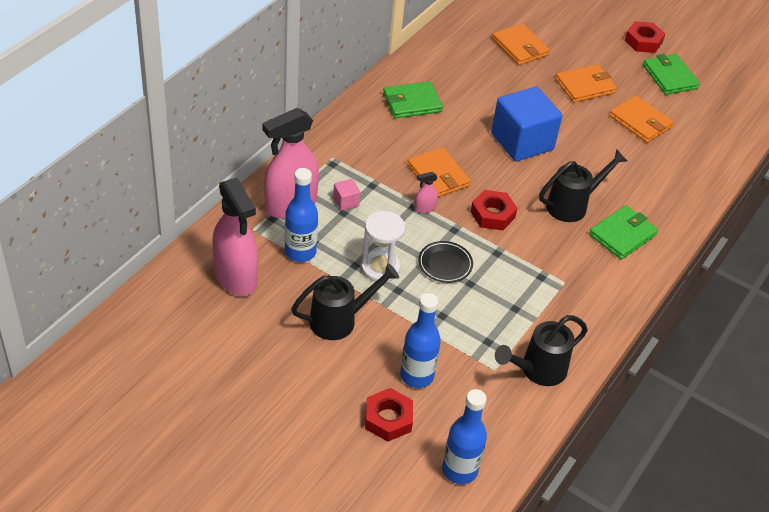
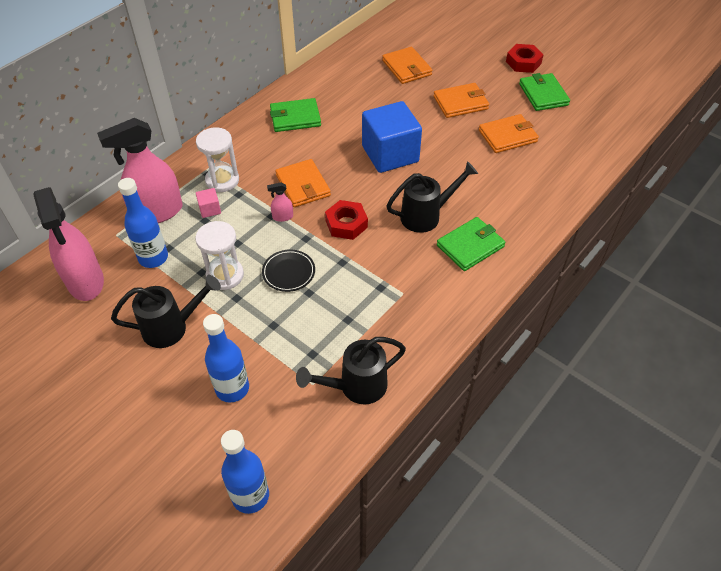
camera: 10 degrees right, 5 degrees up
(351, 171) = (222, 180): none -> white hourglass
(388, 419) = (191, 435): red nut -> none
(640, 122) = (507, 136): orange wallet -> orange wallet turned 75 degrees counterclockwise

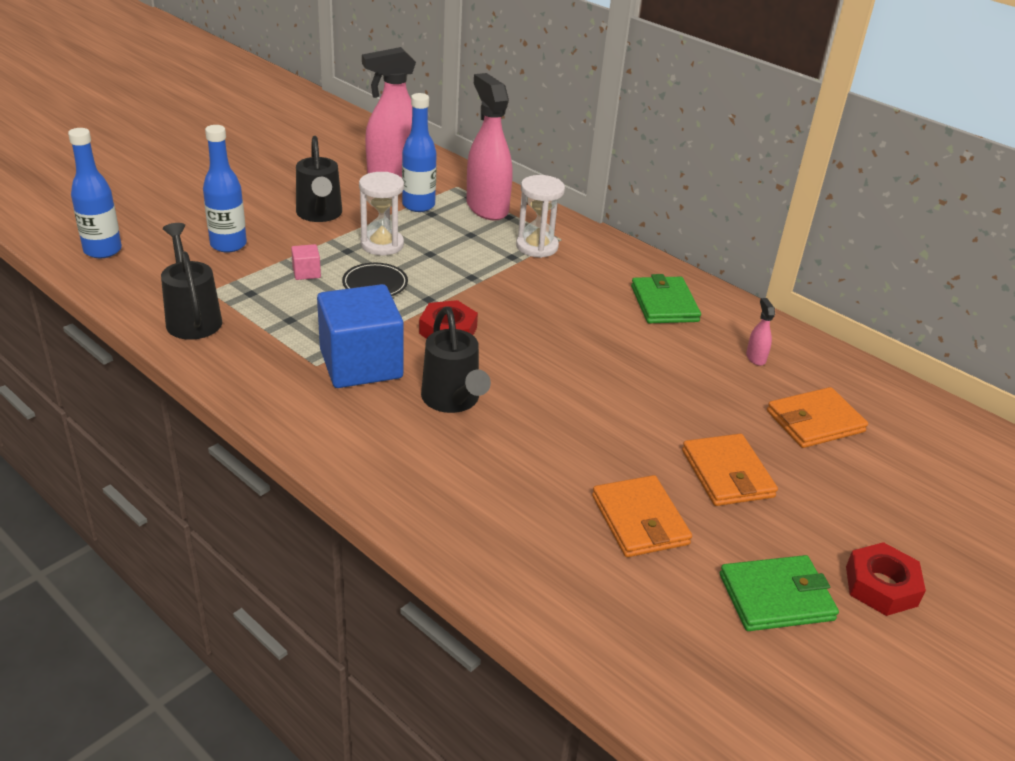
camera: 90 degrees right, 15 degrees down
(210, 209) = (487, 238): pink cube -> pink cube (306, 273)
(282, 217) = (468, 284): pink spray bottle -> pink spray bottle (755, 357)
(303, 185) = (524, 302): orange wallet -> none
(390, 154) = (588, 381): blue cube -> blue cube (361, 364)
(470, 246) = (384, 435): green wallet -> none

